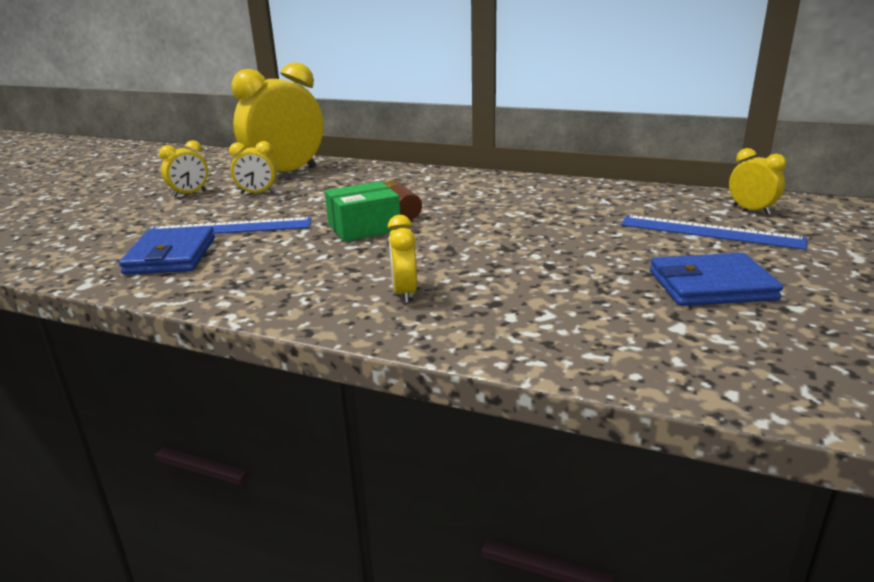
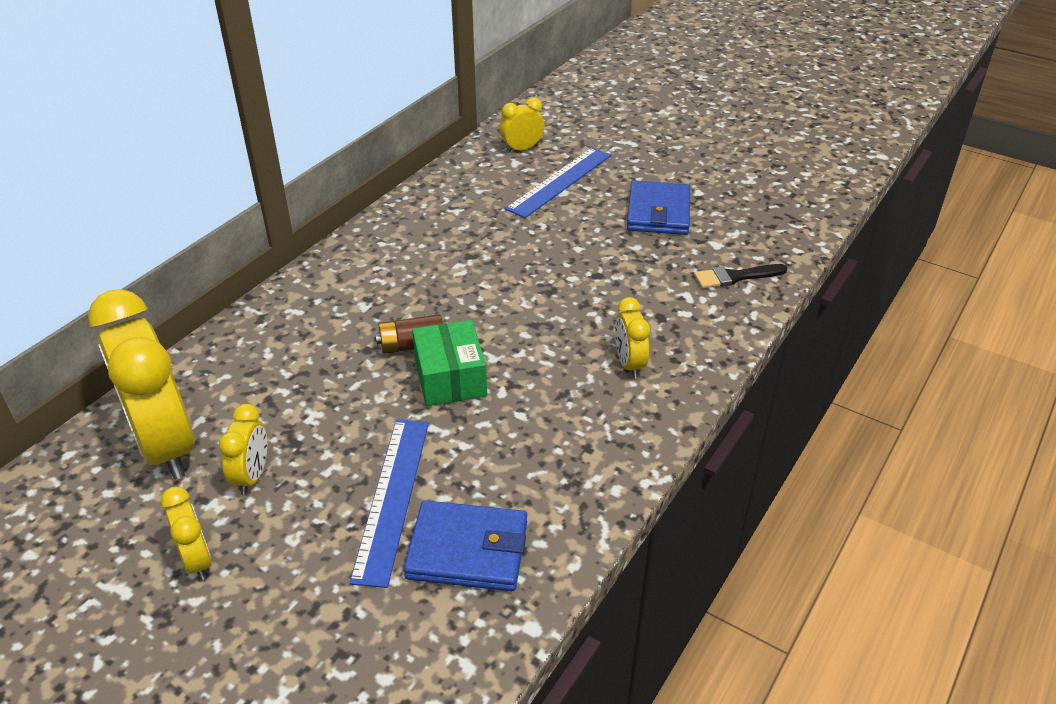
camera: 80 degrees left, 15 degrees up
(404, 293) = (629, 364): yellow clock -> yellow clock turned 75 degrees clockwise
(611, 344) = (735, 277): none -> black brush

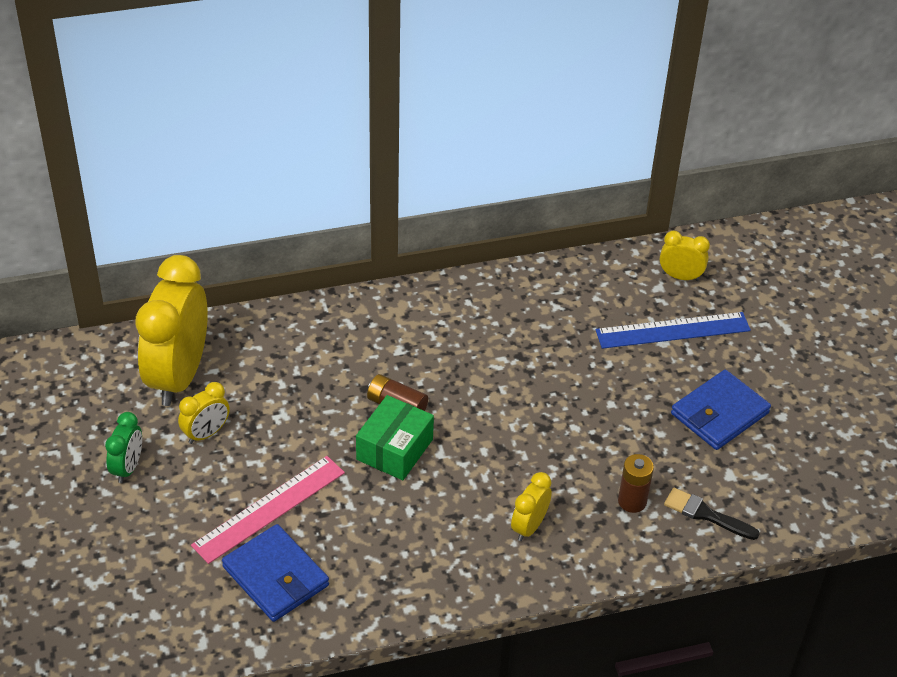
camera: 40 degrees right, 5 degrees up
(197, 560) = (128, 468): yellow clock -> green clock
(392, 497) = (269, 509): blue ruler -> pink ruler
(677, 300) = (632, 501): none -> brown battery

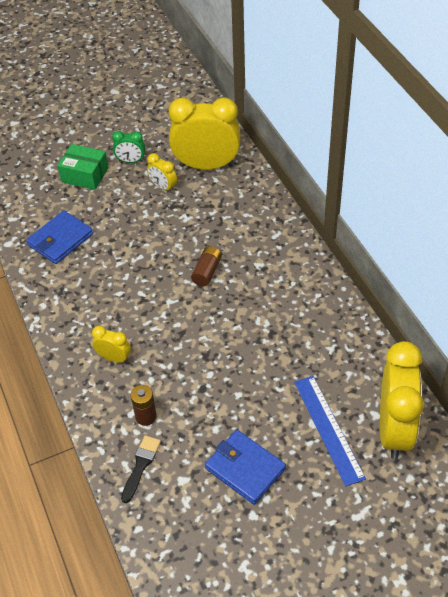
camera: 85 degrees right, 5 degrees up
(269, 509) = (110, 227): pink ruler -> none
(394, 449) = (168, 277): green box -> green box (85, 175)
(680, 276) = (394, 429): yellow clock -> yellow clock, size x2.17

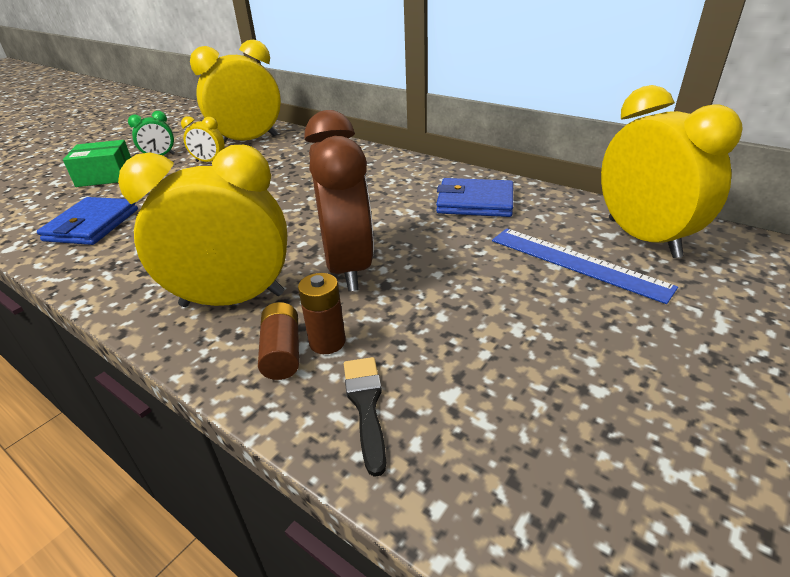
camera: 30 degrees left, 15 degrees down
(114, 358) = (233, 299): yellow clock -> yellow clock, size x2.17
(191, 362) = (348, 266): none -> brown clock
(207, 272) = (305, 197): brown battery -> brown battery (282, 352)
(245, 468) = (526, 340): blue wallet -> blue wallet (475, 202)

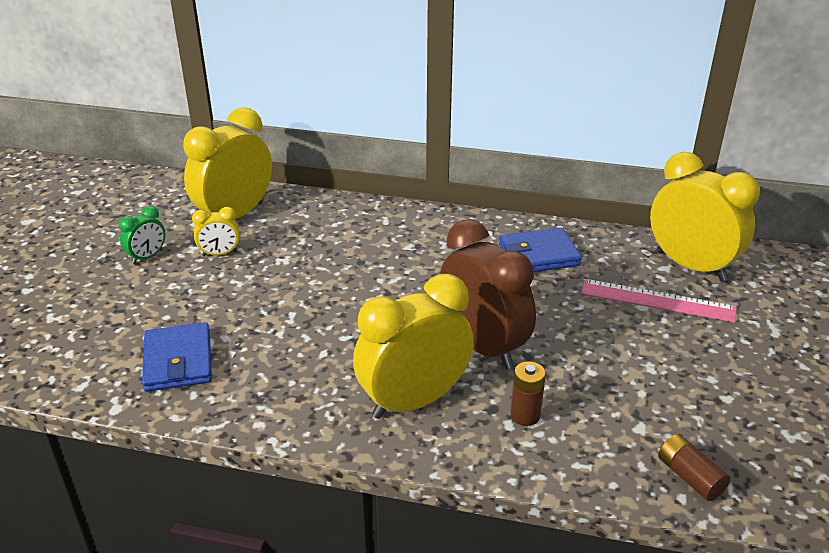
camera: 25 degrees left, 0 degrees up
(105, 176) = (111, 297): green box -> none
(282, 352) = (498, 433): brown battery -> brown battery (689, 477)
(366, 405) = (592, 452): black brush -> none
(577, 263) = (657, 301): blue ruler -> pink ruler

